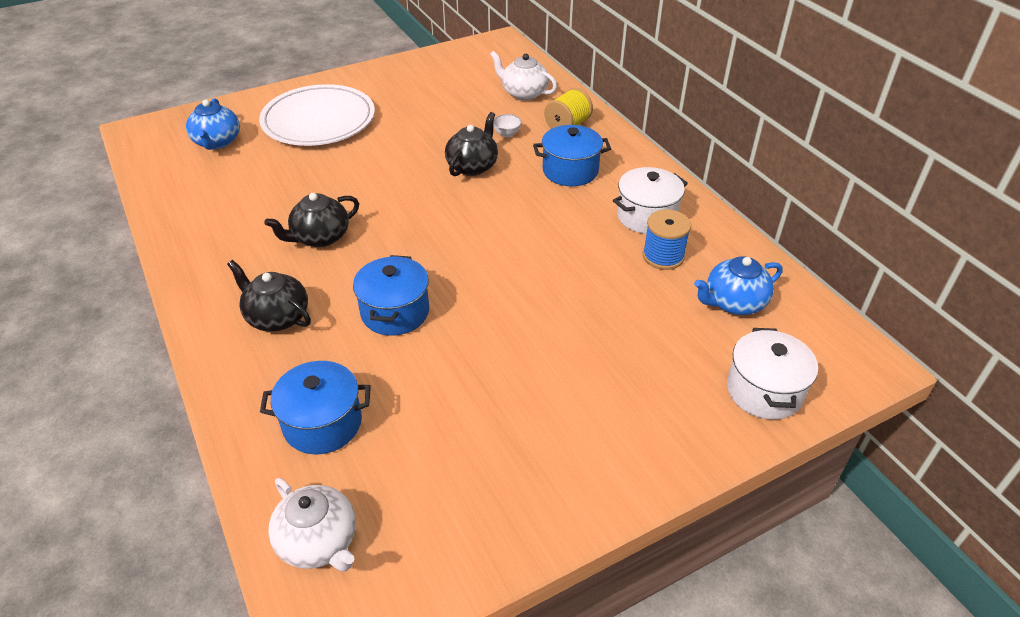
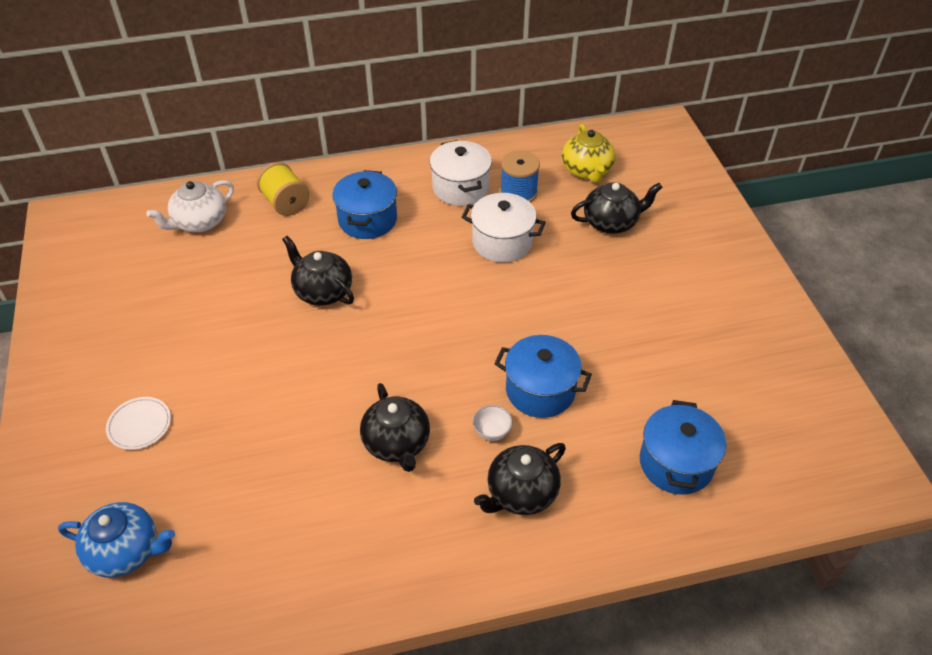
camera: 75 degrees left, 5 degrees up
(318, 120) = (139, 425): white plate -> white plate, size x0.40
(319, 542) = (803, 476): white teapot -> none
(507, 134) = (275, 252): white bowl -> white bowl (492, 432)
(656, 334) = (611, 222): none -> black teapot
(733, 302) = (586, 171): blue teapot -> yellow teapot
(764, 391) = (681, 184): white pot -> white pot (502, 242)

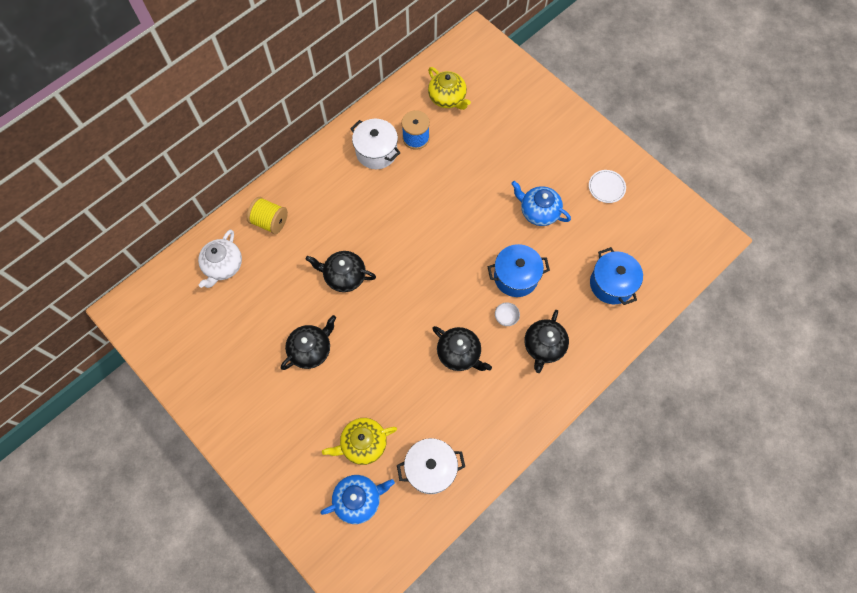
camera: 30 degrees left, 20 degrees up
(139, 425) = (303, 425): white plate -> white plate (606, 187)
(189, 486) = (363, 444): none -> yellow teapot
(367, 220) = (334, 208): blue pot -> none
(502, 242) = (430, 182): white pot -> white pot (430, 469)
(611, 222) = (486, 134): black teapot -> black teapot (311, 350)
(624, 331) = (538, 212): none -> blue teapot

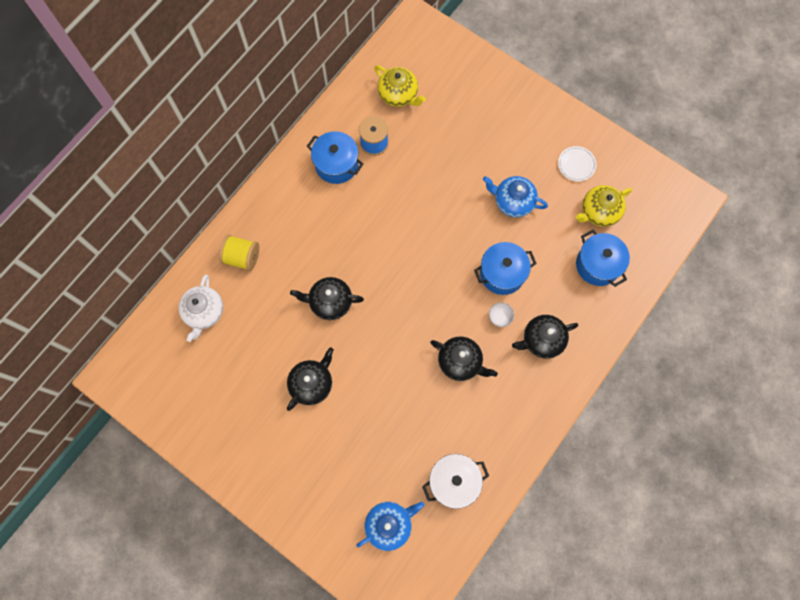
camera: 10 degrees left, 5 degrees up
(363, 444) = (383, 469): yellow teapot -> yellow teapot (599, 212)
(376, 152) = (336, 164): white pot -> blue pot
(543, 346) = (542, 340): black teapot -> black teapot turned 60 degrees clockwise

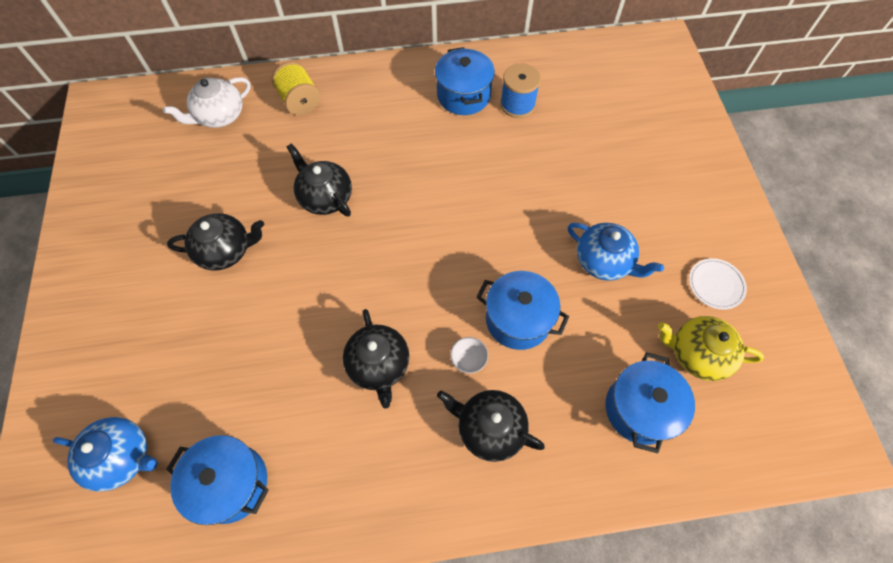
camera: 45 degrees right, 10 degrees down
(398, 94) = (584, 85): yellow teapot -> none
(454, 482) = (231, 483): white pot -> blue pot
(513, 201) = (604, 261): blue teapot -> blue teapot turned 150 degrees clockwise

